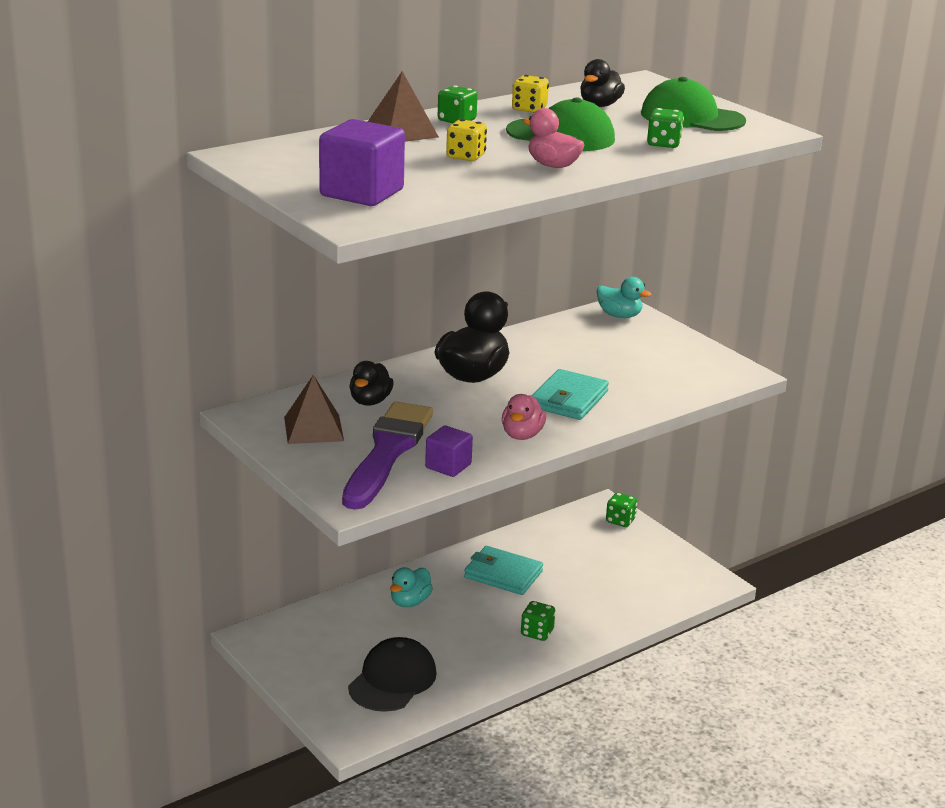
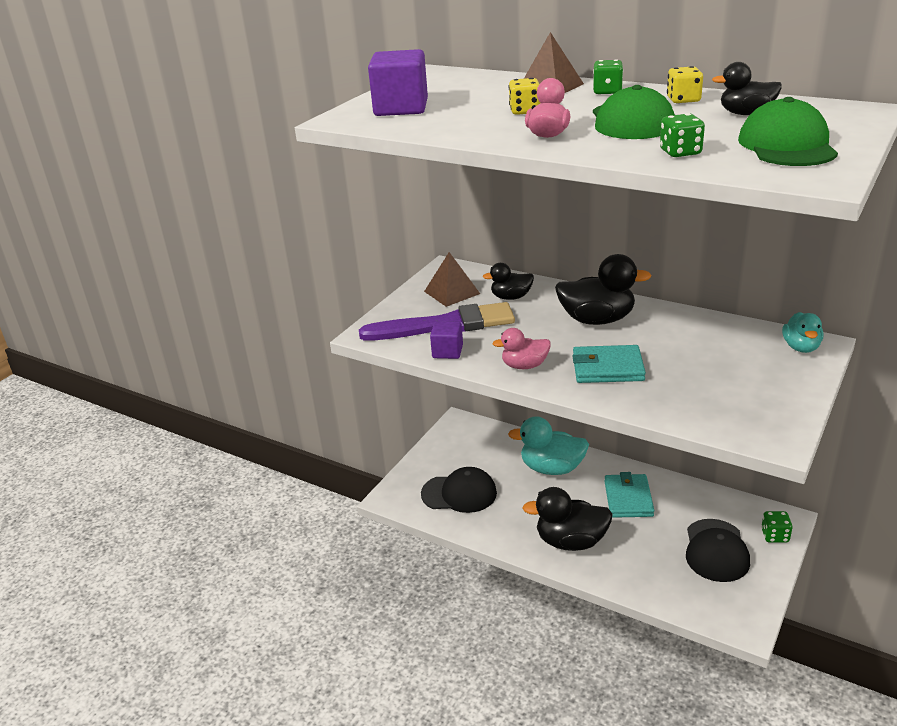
camera: 70 degrees right, 5 degrees up
(410, 602) = (552, 468): turquoise duck -> turquoise duck, size x1.71
(537, 632) = (571, 541): green dice -> black duck
(615, 557) = (716, 550): none -> black cap

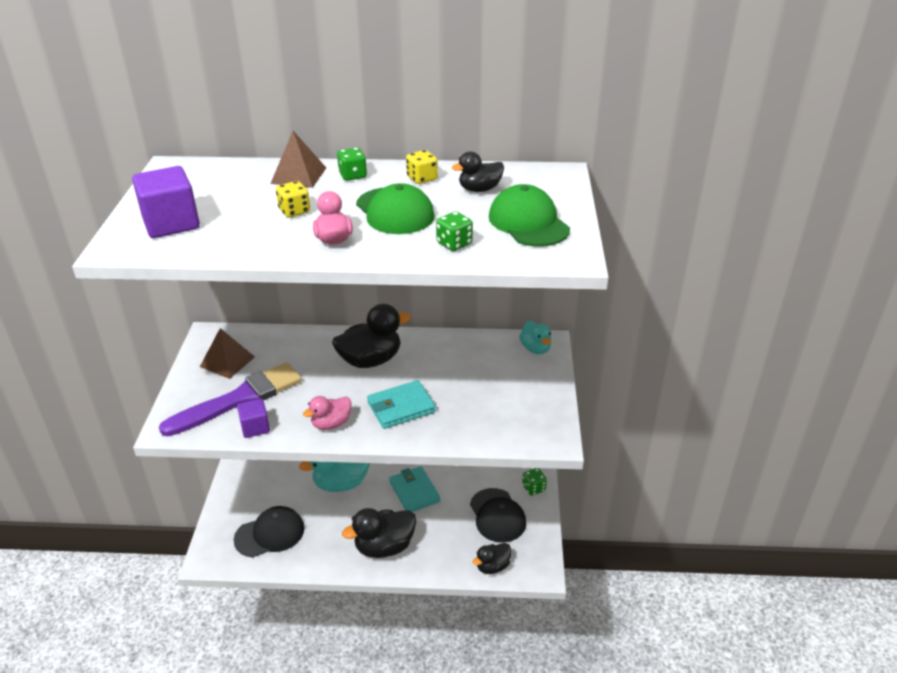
camera: 30 degrees left, 5 degrees up
(511, 297) = (285, 354): black duck -> black duck (492, 566)

